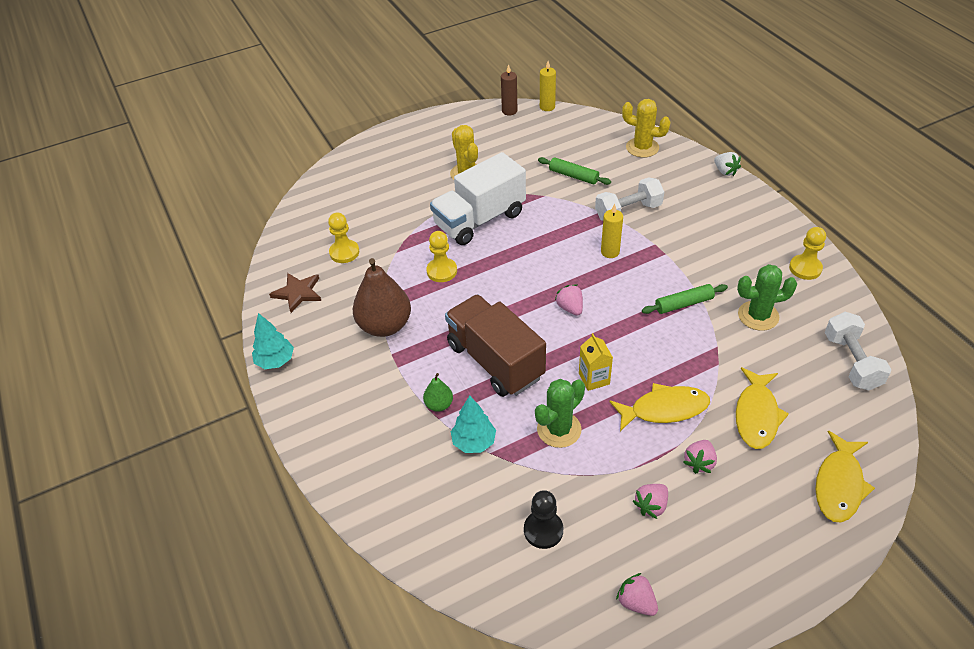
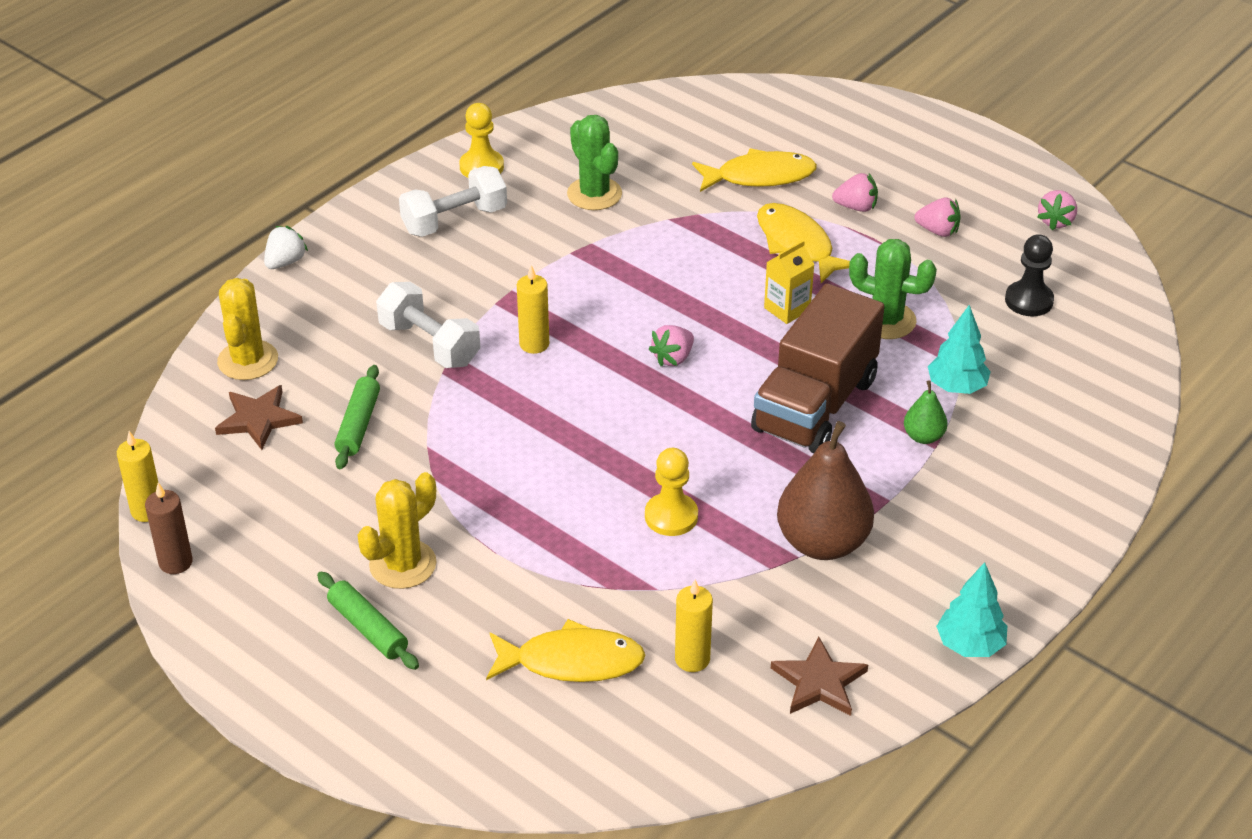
camera: 115 degrees left, 5 degrees down
(344, 252) = (692, 659): yellow pawn -> yellow candle
(479, 219) = (524, 508): white truck -> none
(594, 145) = (258, 419): none -> brown star
(683, 304) = (606, 257): green rolling pin -> green rolling pin (368, 628)
(839, 484) = (817, 115): yellow fish -> yellow fish (572, 662)
(851, 362) = (633, 120): white dumbbell -> white dumbbell (454, 220)

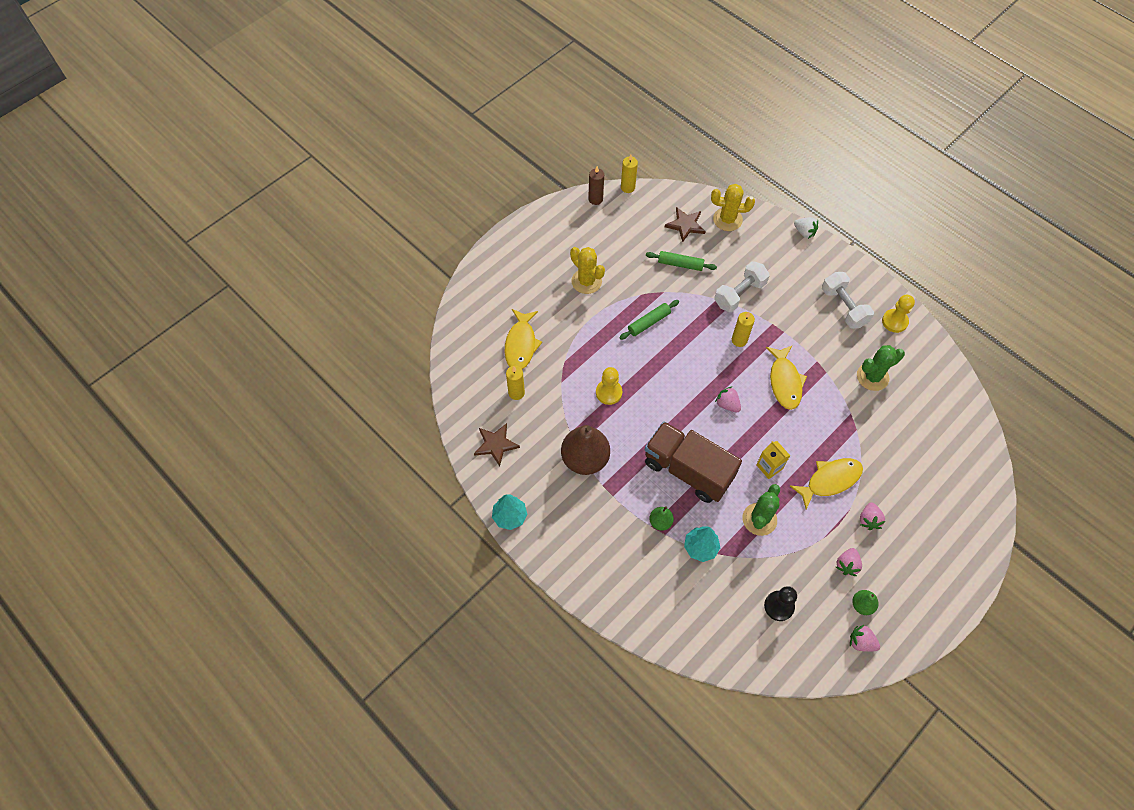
camera: 95 degrees right, 20 degrees up
(368, 628) = (549, 268): green rolling pin -> green rolling pin (649, 322)
(760, 176) = (896, 468): yellow fish -> yellow fish (784, 382)
(998, 218) = (862, 605): none -> green pear

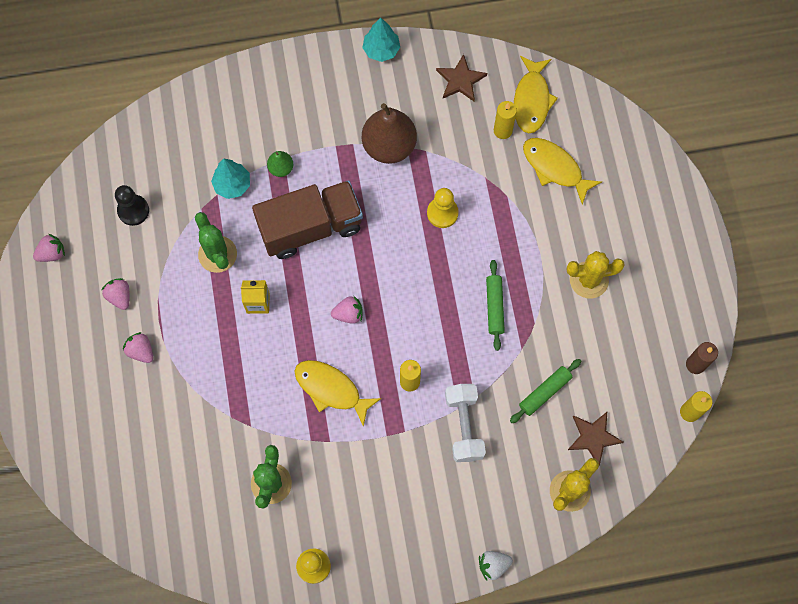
camera: 125 degrees right, 10 degrees up
(830, 480) = (202, 347): yellow fish -> yellow fish (531, 100)
(843, 307) = (369, 525): white dumbbell -> none
(862, 605) = (78, 280): green pear -> none

